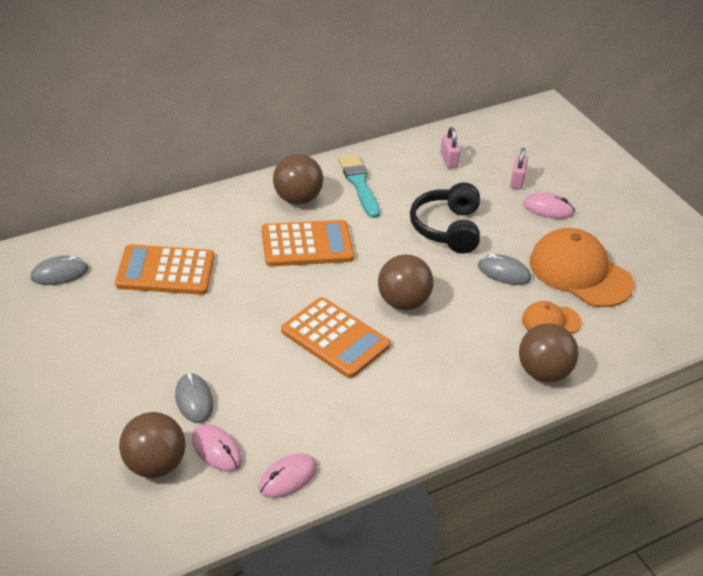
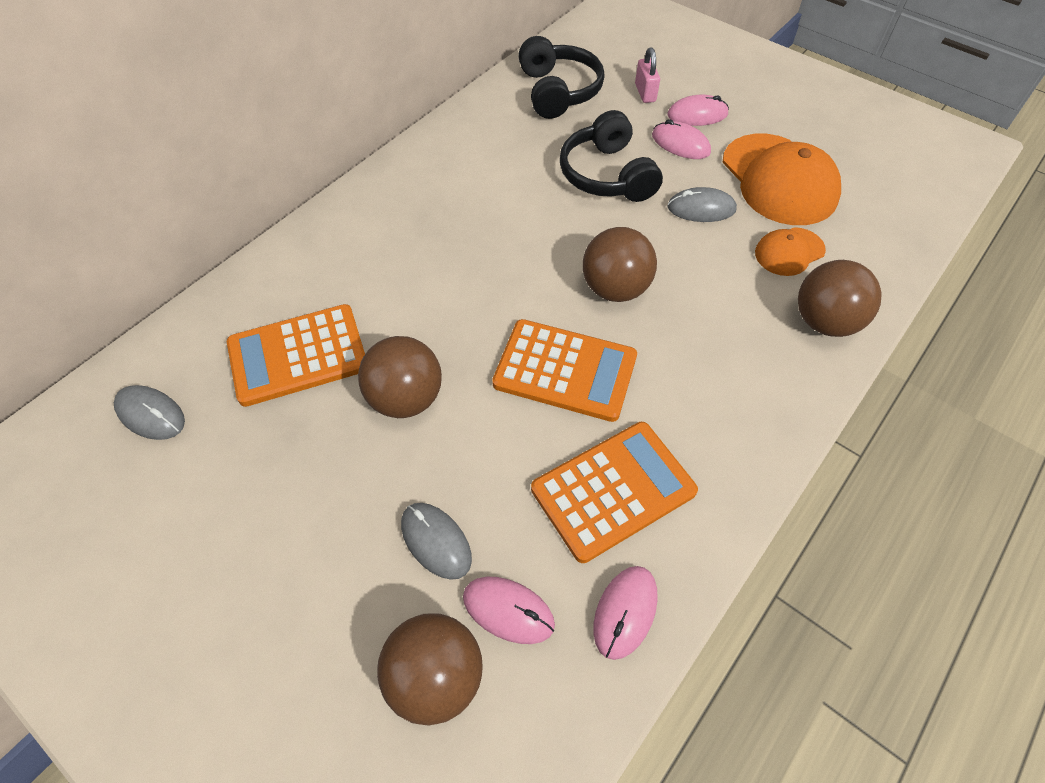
camera: 20 degrees left, 15 degrees up
(59, 273) = (151, 414): grey mouse -> grey mouse turned 75 degrees clockwise
(297, 199) = (413, 195): brown ball -> brown ball (406, 398)
(307, 244) = (458, 253): orange calculator -> orange calculator (613, 490)
(359, 184) = (476, 152): turquoise brush -> none
(449, 160) = (558, 91): pink padlock -> black headphones
(519, 225) = (680, 144): none -> pink mouse
(580, 272) = (779, 180): orange cap -> orange cap turned 135 degrees counterclockwise

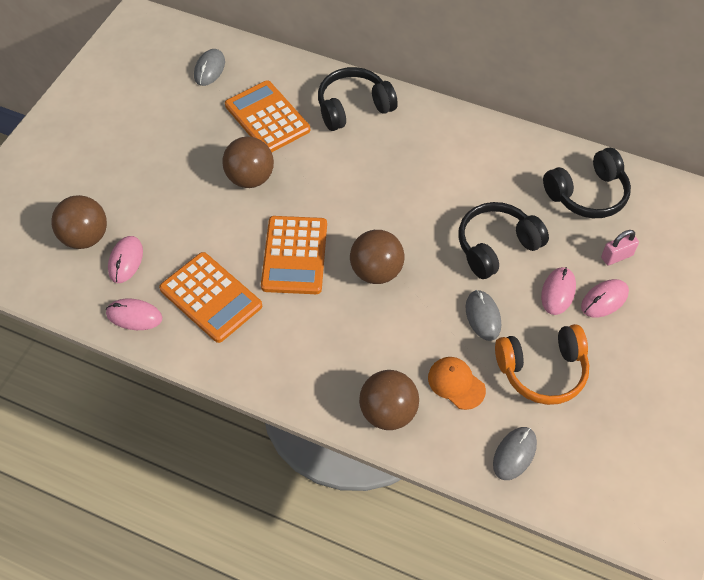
camera: 75 degrees right, 0 degrees up
(332, 254) = (353, 107): none -> black headphones
(436, 541) = (159, 218): grey mouse -> grey mouse (514, 454)
(697, 115) = (604, 300): pink mouse -> pink mouse turned 75 degrees clockwise
(779, 180) = (542, 371): orange cap -> orange headphones

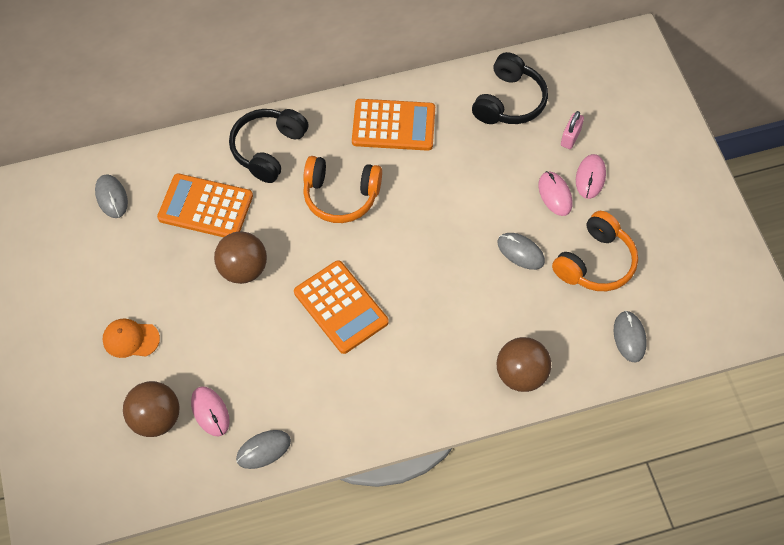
camera: 40 degrees left, 5 degrees up
(134, 316) = (263, 450): pink mouse -> grey mouse
(210, 297) = (309, 389): orange calculator -> orange calculator (393, 125)
(376, 175) = (341, 196): none -> orange headphones
(376, 271) = (414, 274): brown ball -> none
(456, 383) = (547, 317): orange cap -> orange cap (130, 339)
(496, 246) = (482, 190): black headphones -> none

